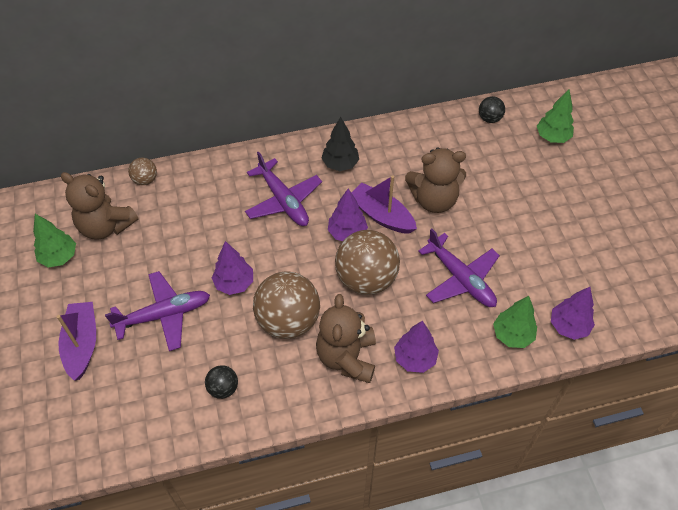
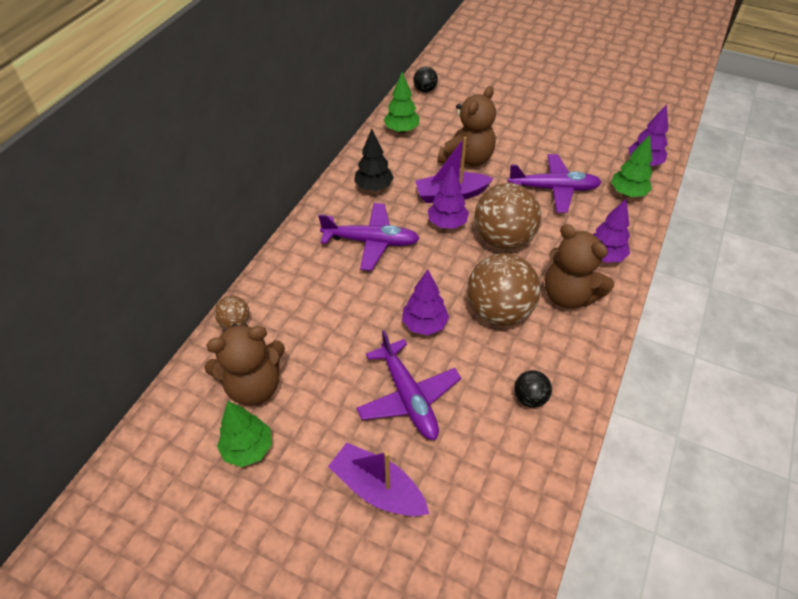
camera: 50 degrees left, 5 degrees down
(164, 315) = (408, 397): purple plane -> purple plane turned 135 degrees clockwise
(552, 137) = (476, 74): green tree -> green tree (401, 130)

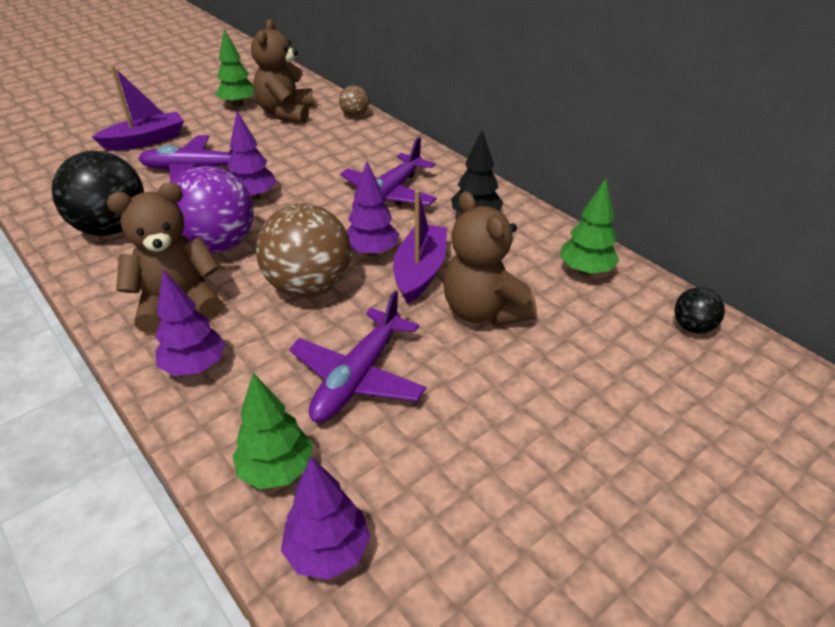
camera: 115 degrees right, 10 degrees down
(499, 311) = (217, 245): brown ball -> purple ball
(529, 398) = (112, 228): black ball -> black ball, size x2.11

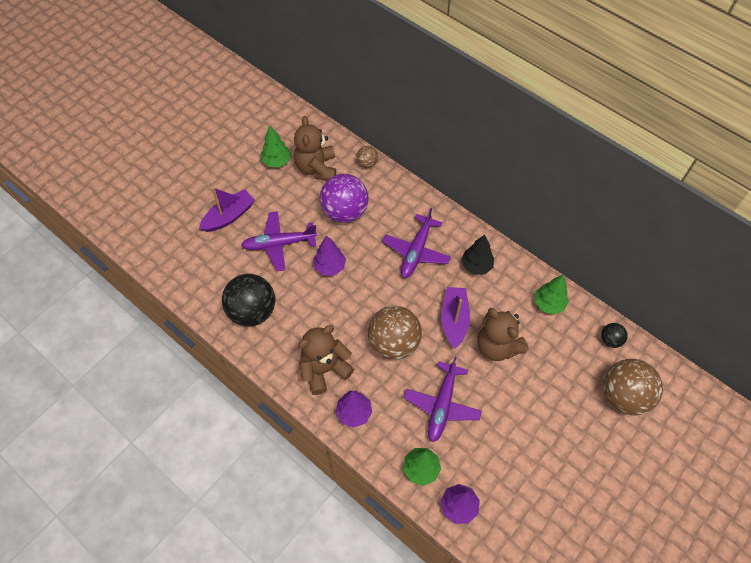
camera: 10 degrees left, 20 degrees up
(217, 245) = (326, 316): purple ball -> purple ball (344, 212)
(372, 252) = (421, 307): purple tree -> none
(716, 409) = (623, 396): none -> brown ball

